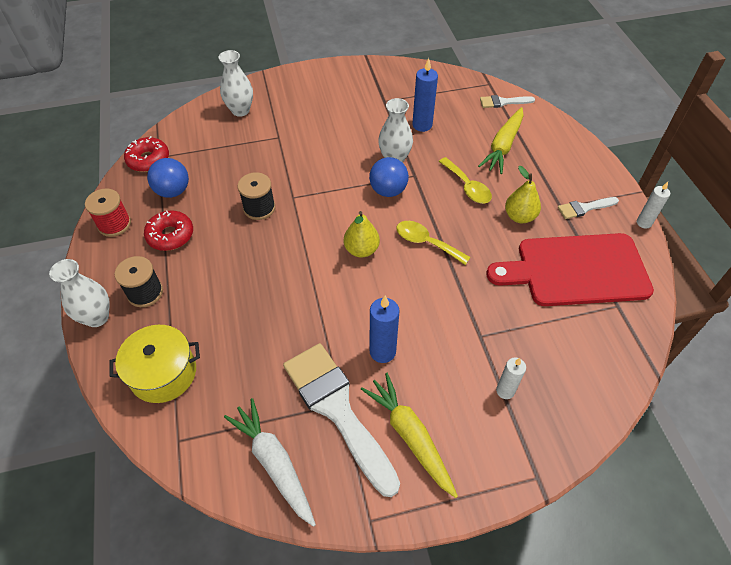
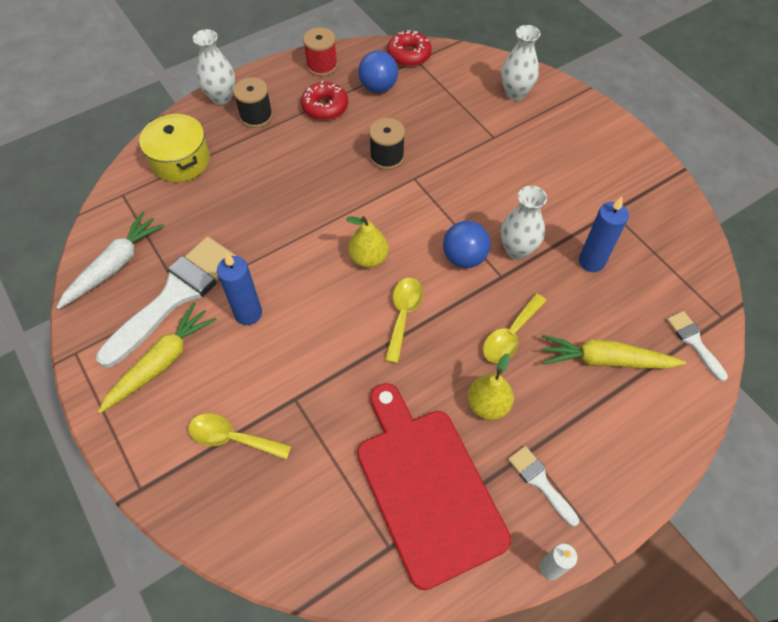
camera: 70 degrees right, 5 degrees up
(505, 391) = (232, 438): white candle -> yellow spoon

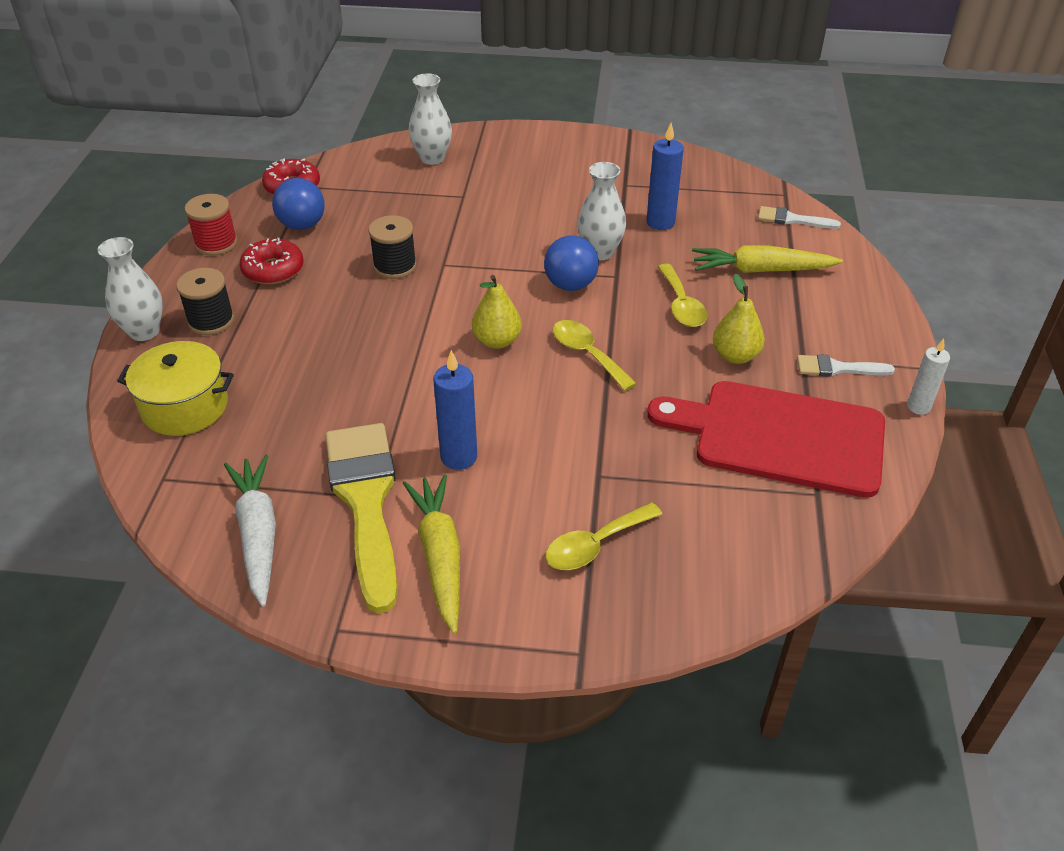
camera: 50 degrees left, 15 degrees down
(176, 295) = (366, 502): white brush -> yellow brush
(605, 360) = (761, 270): yellow carrot -> yellow carrot turned 45 degrees clockwise

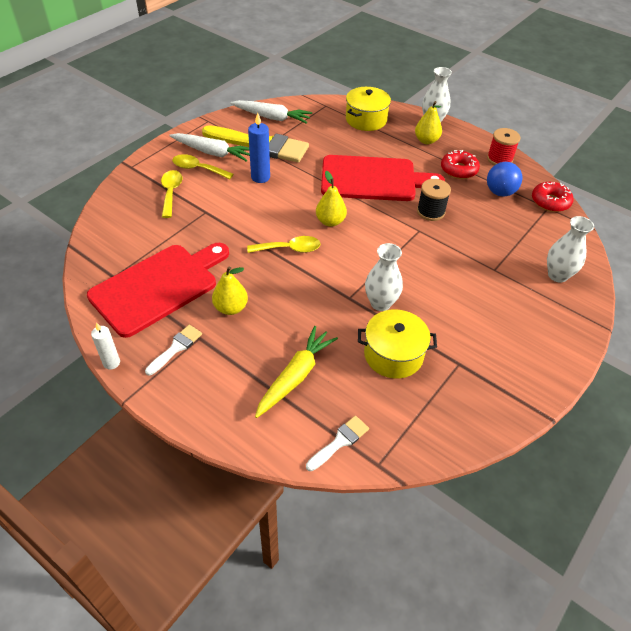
camera: 120 degrees right, 5 degrees up
(211, 321) = (426, 140): black spool -> yellow pear
(362, 338) = (373, 179): none -> red cutting board
(440, 556) = (213, 153): yellow carrot -> white carrot
(570, 285) = (356, 272): blue ball -> none
(660, 222) = (393, 355): blue candle -> yellow pot
(681, 305) = (295, 311): yellow spoon -> yellow spoon (198, 169)

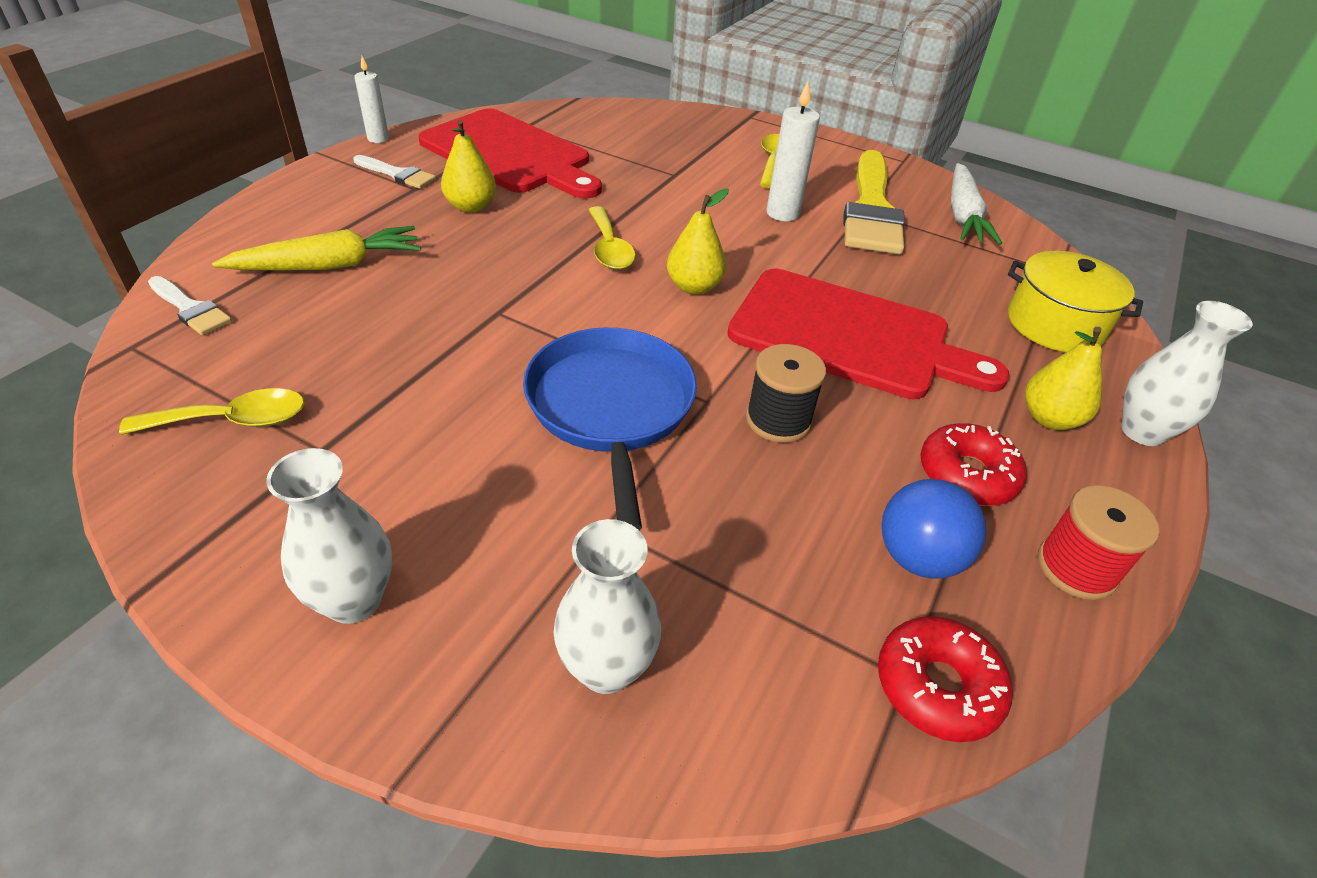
camera: 80 degrees right, 5 degrees down
(171, 192) = (707, 147): yellow spoon -> yellow spoon (232, 420)
(213, 153) = (821, 170): white carrot -> none
(260, 177) = (782, 213): blue candle -> white candle
(295, 376) = (329, 265): yellow carrot -> yellow carrot turned 45 degrees counterclockwise
(373, 179) = (848, 336): red cutting board -> red cutting board turned 60 degrees counterclockwise
(380, 303) = (485, 347): white vase -> white vase (354, 600)
(393, 355) = (357, 363): yellow pot -> none
(425, 261) = (611, 407): none -> blue pan

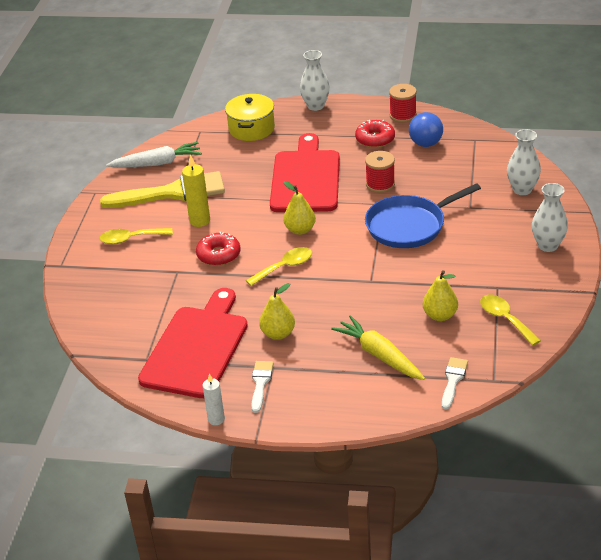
camera: 105 degrees left, 5 degrees down
(778, 420) = (380, 184): black spool -> red spool
(782, 213) = (200, 221): white candle -> yellow candle
(937, 686) = (473, 134): red donut -> red donut (218, 255)
(1049, 418) = (324, 125): yellow pear -> yellow pear (440, 315)

